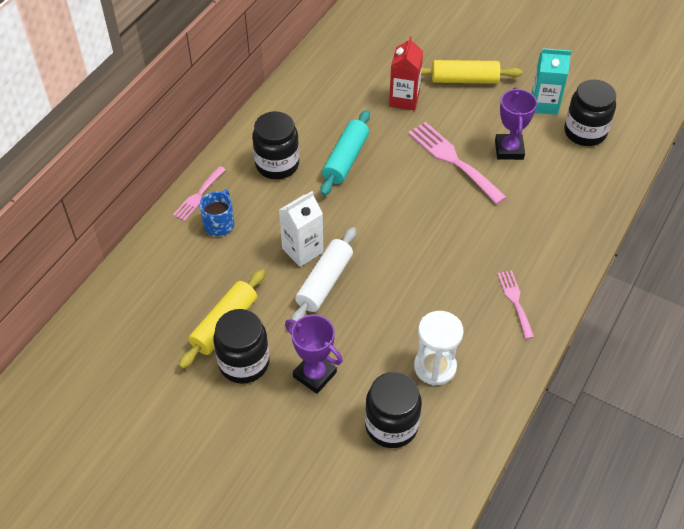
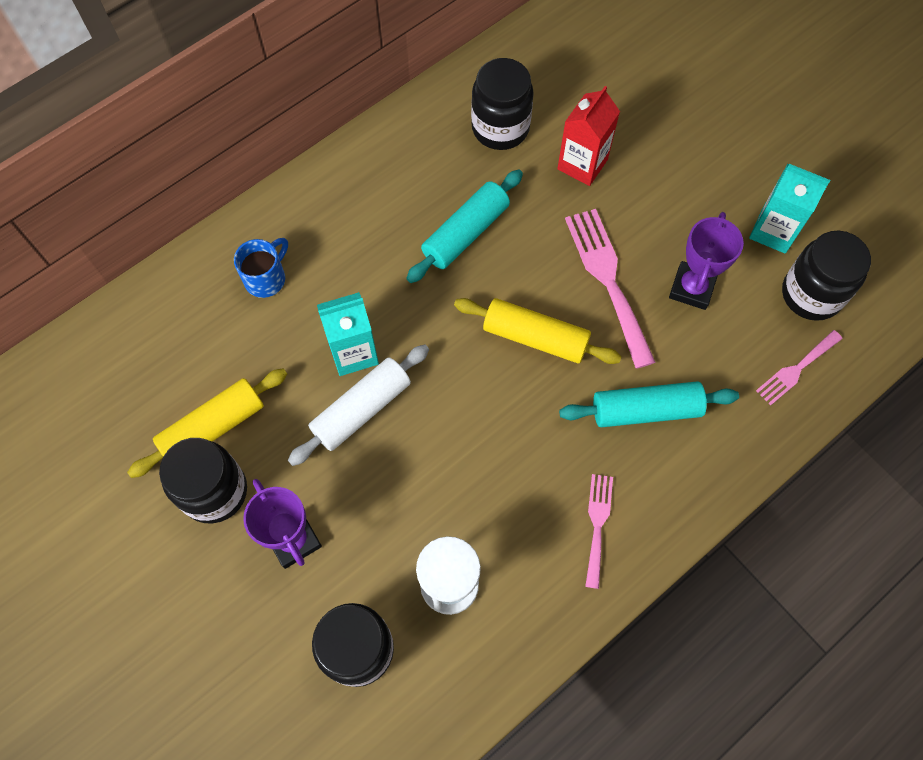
camera: 20 degrees right, 15 degrees up
(198, 195) = (257, 228): pink fork -> pink fork (796, 369)
(277, 164) = (374, 213): black jar -> black jar (500, 128)
(302, 250) = (353, 352): white carton -> turquoise carton
(464, 80) = (678, 158): yellow rolling pin -> yellow rolling pin (535, 337)
(514, 226) = (646, 410): none -> turquoise rolling pin

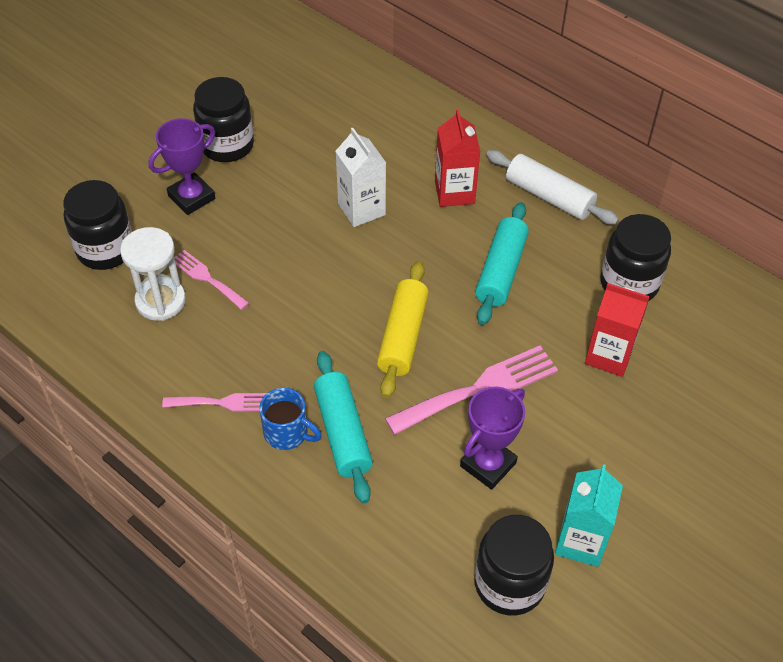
camera: 80 degrees right, 15 degrees down
(213, 427) = (280, 135): yellow rolling pin -> none
(266, 278) = (419, 143): blue mug -> blue mug (287, 433)
(349, 256) = (454, 192): none -> red carton
(353, 352) = (361, 209): turquoise carton -> white carton
(361, 409) = (309, 222): white rolling pin -> white rolling pin (549, 197)
(465, 233) = (501, 271): turquoise rolling pin -> turquoise rolling pin turned 75 degrees clockwise
(692, 288) = (488, 464): purple trophy -> purple trophy turned 60 degrees counterclockwise
(796, 369) = (413, 570): pink fork -> pink fork (207, 278)

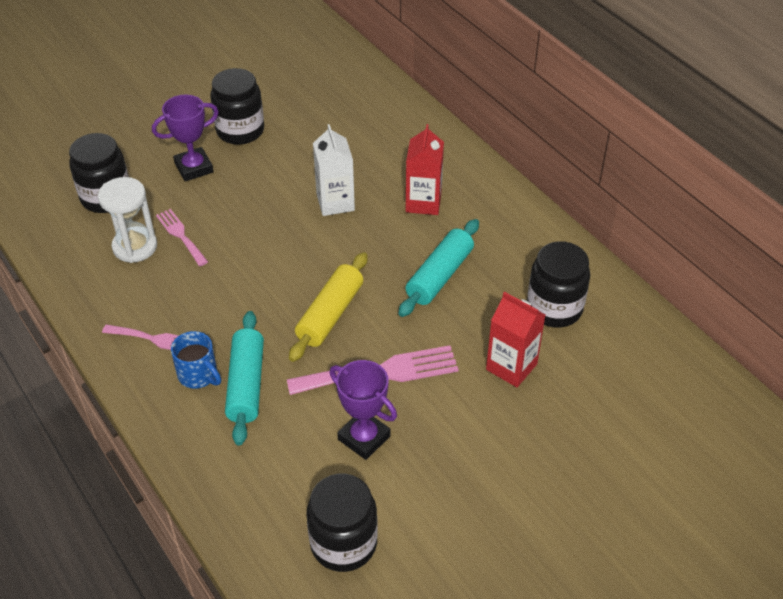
camera: 15 degrees right, 5 degrees down
(488, 464) = (364, 438): purple trophy -> purple trophy turned 75 degrees clockwise
(549, 197) = (508, 221): white rolling pin -> none
(581, 541) = (423, 522): turquoise carton -> none

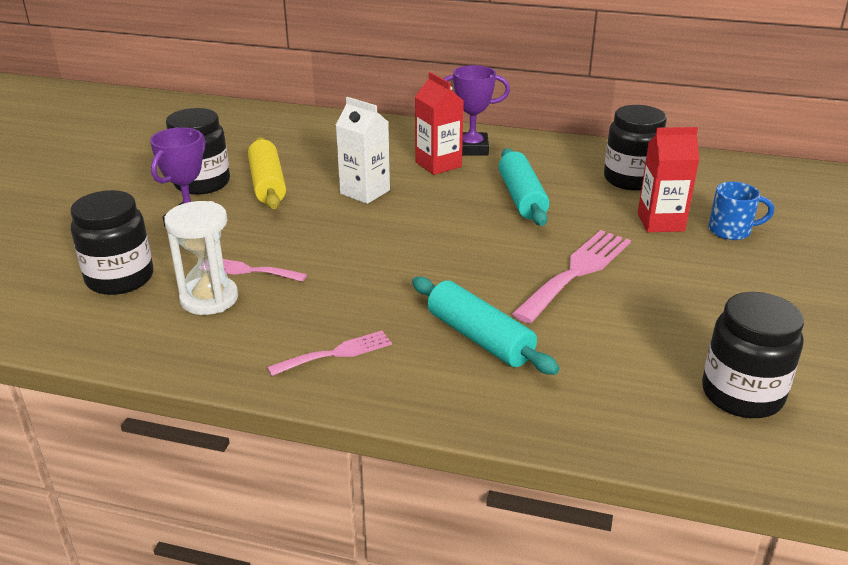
camera: 40 degrees left, 15 degrees down
(198, 375) = (424, 355): blue mug -> blue mug (731, 231)
(330, 314) = (475, 258): yellow rolling pin -> yellow rolling pin (267, 184)
(364, 438) = (635, 318): purple trophy -> purple trophy (472, 149)

